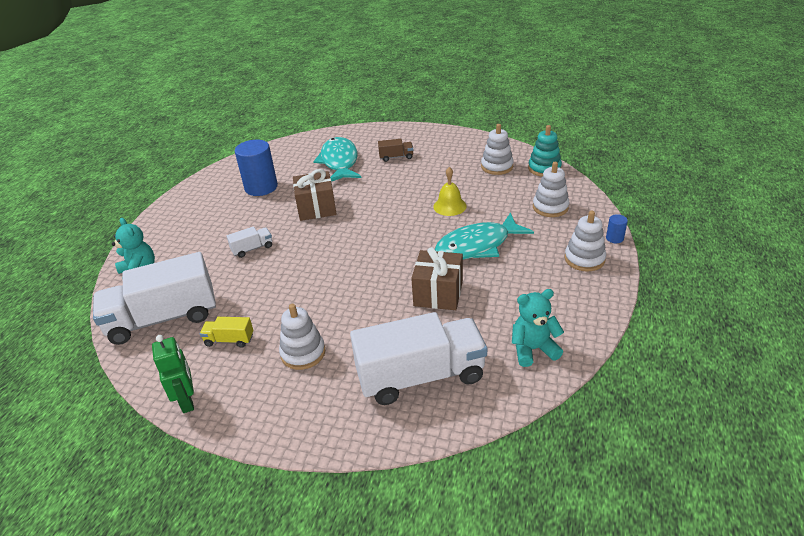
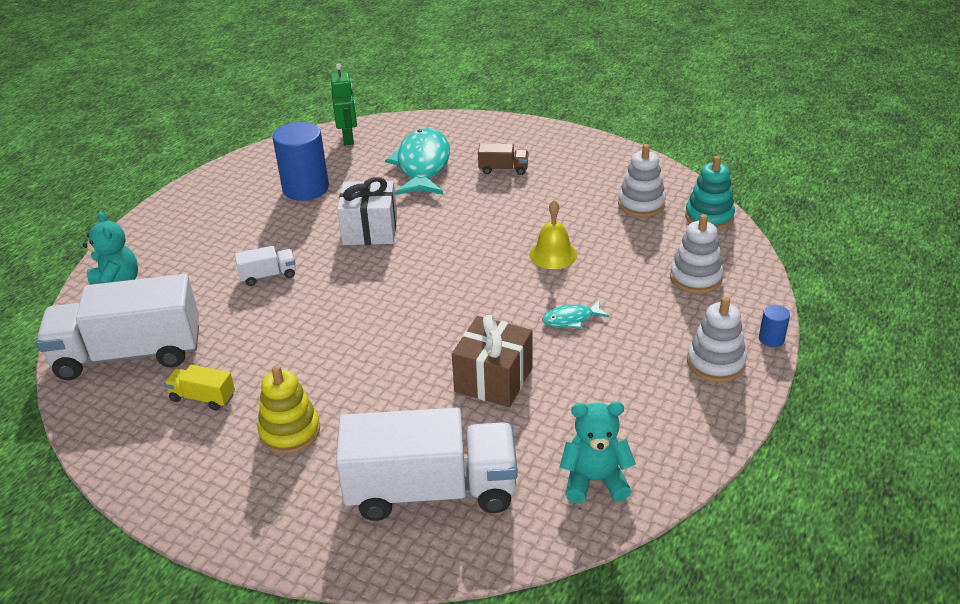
camera: 10 degrees right, 0 degrees up
(187, 400) = (128, 469): green robot -> green robot (348, 138)
(303, 353) = (290, 432): white stacking toy -> yellow stacking toy
(316, 208) = (370, 230): brown gift -> white gift
(477, 246) = (571, 319): turquoise fish -> turquoise fish, size x0.45

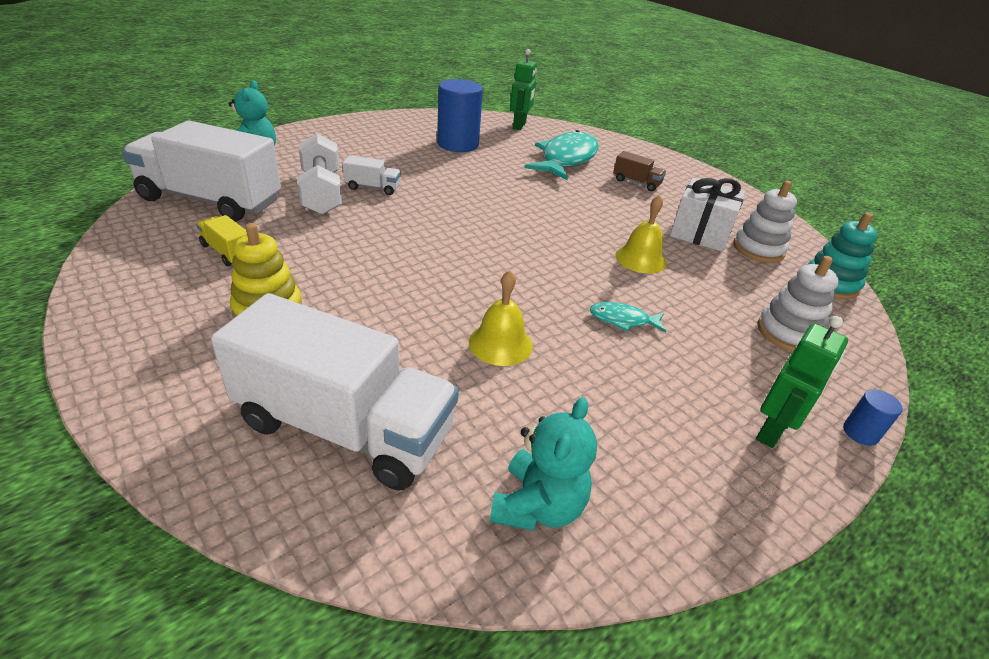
camera: 20 degrees right, 0 degrees up
(225, 301) = (321, 193): none -> white dumbbell
(370, 230) = (485, 186): white gift -> white gift (700, 233)
(493, 379) = (500, 343): brown gift -> yellow bell
(595, 480) = (537, 506): turquoise teddy bear -> turquoise teddy bear turned 90 degrees clockwise
(715, 363) = (772, 431): white stacking toy -> green robot

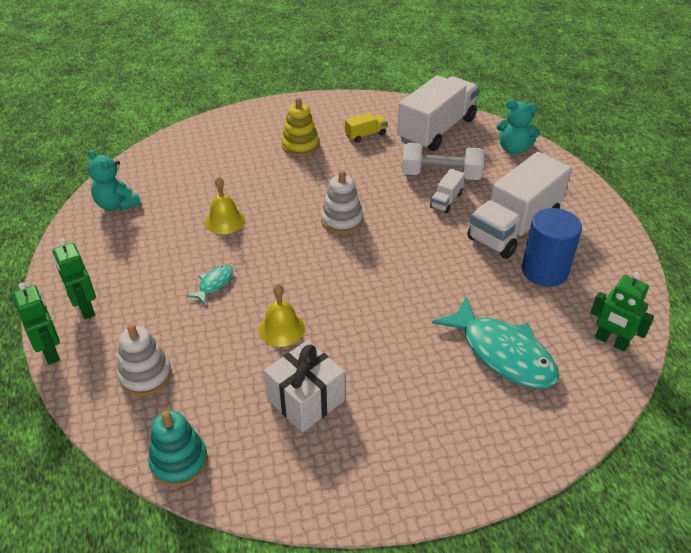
camera: 115 degrees right, 5 degrees up
(344, 427) = (199, 161): white truck -> white truck (514, 227)
(636, 182) = (431, 397): brown truck -> none
(758, 249) = (258, 436): white stacking toy -> white stacking toy (342, 220)
(860, 433) = (50, 352): blue cylinder -> green robot

